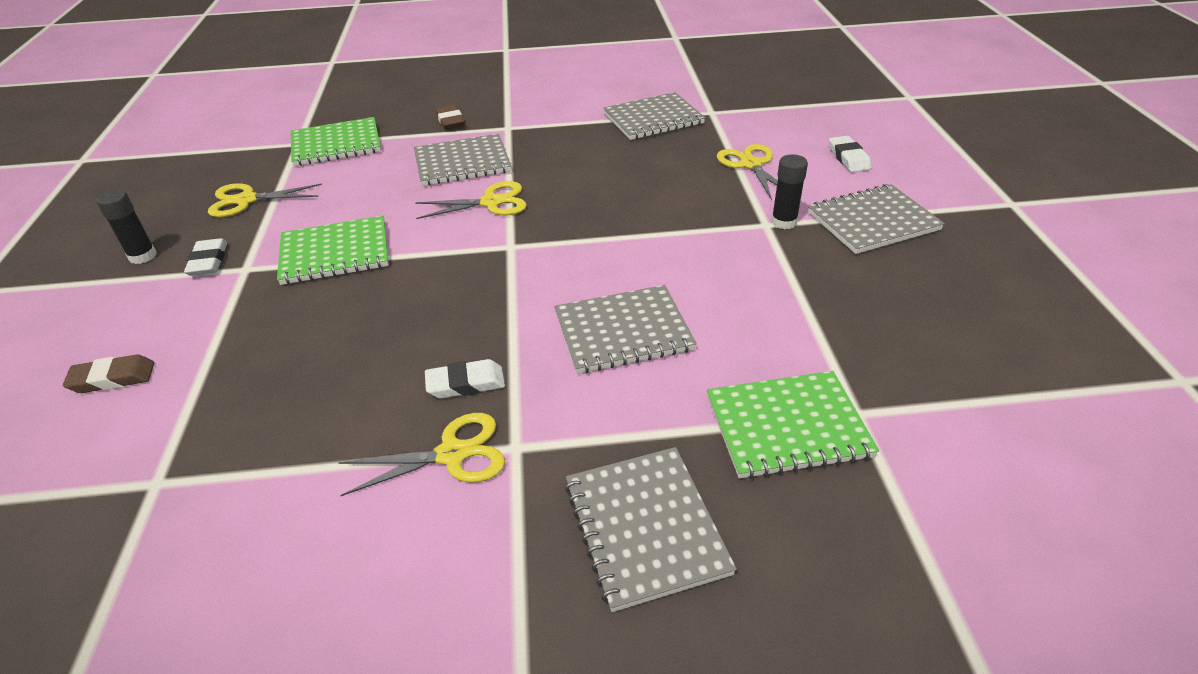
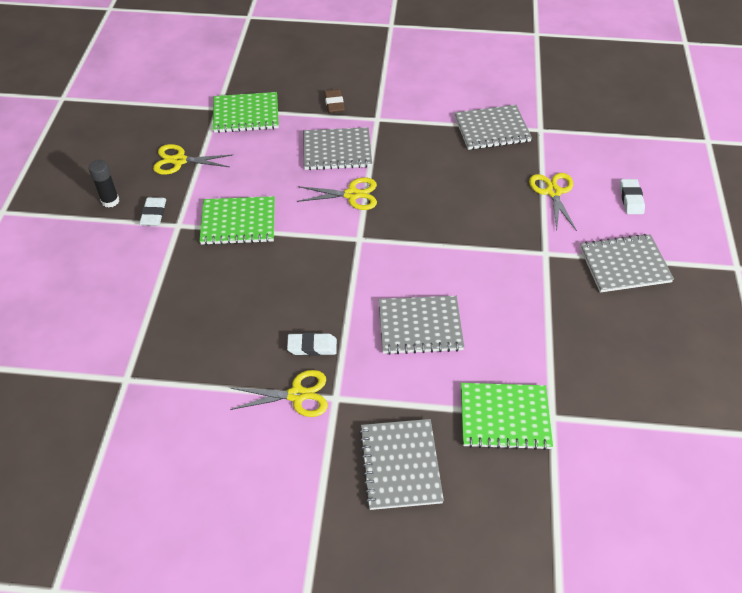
camera: 10 degrees right, 10 degrees up
(113, 378) = (97, 300): brown eraser -> none
(784, 222) = (559, 253): black glue stick -> none

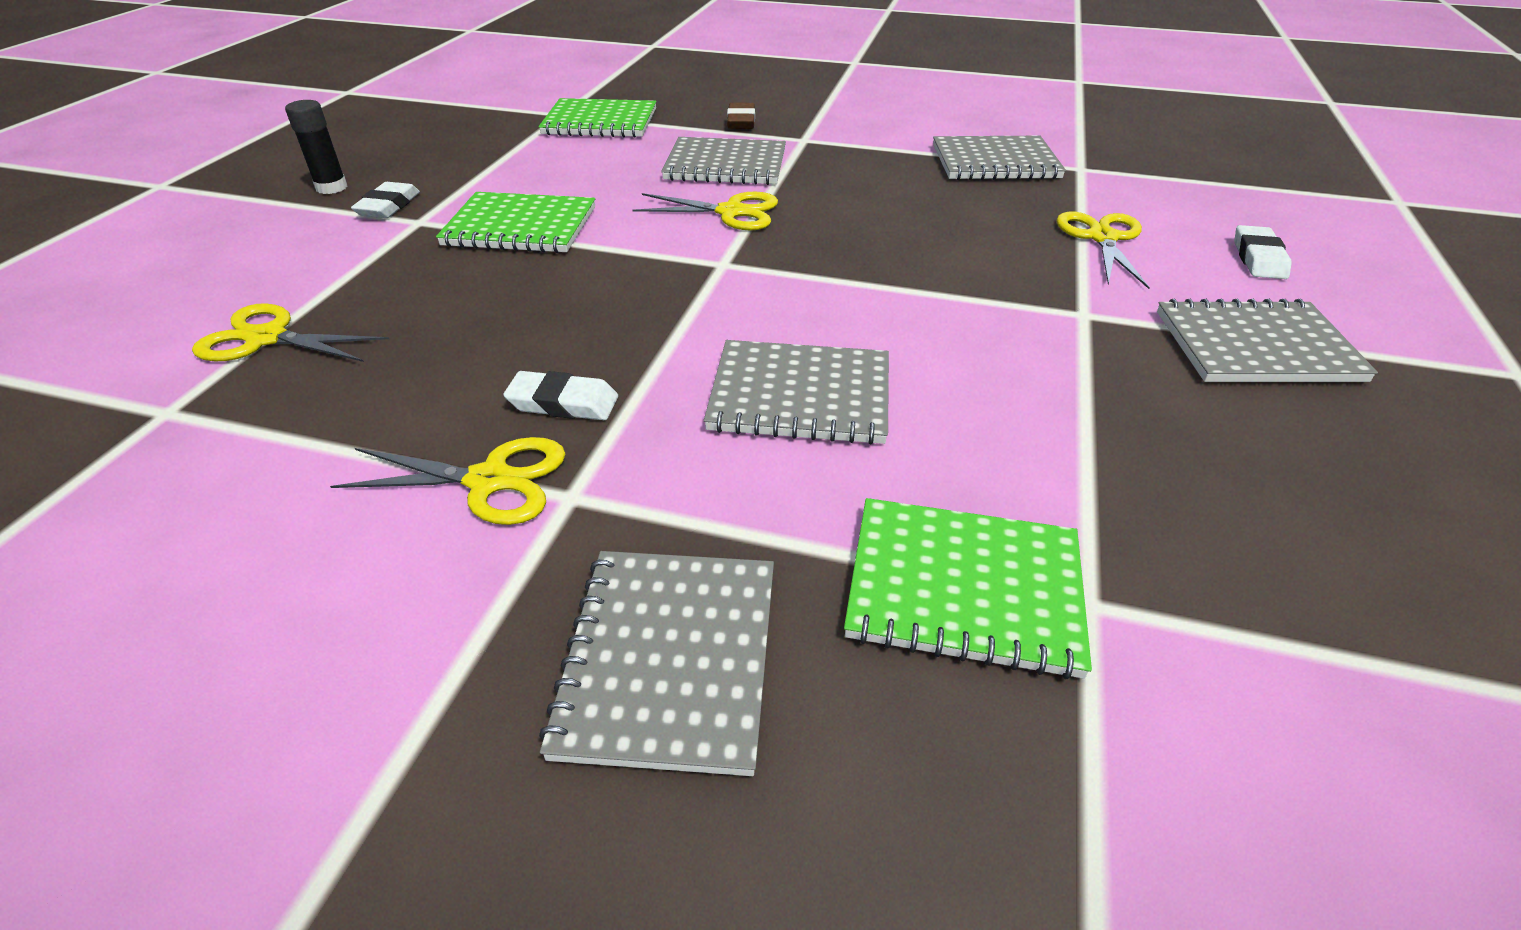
camera: 10 degrees right, 10 degrees down
(179, 161) = (469, 157): yellow scissors -> yellow scissors (266, 338)

